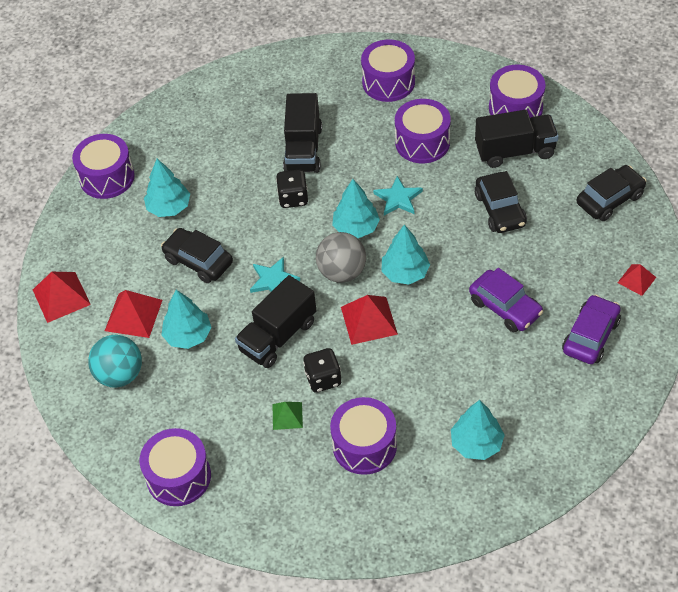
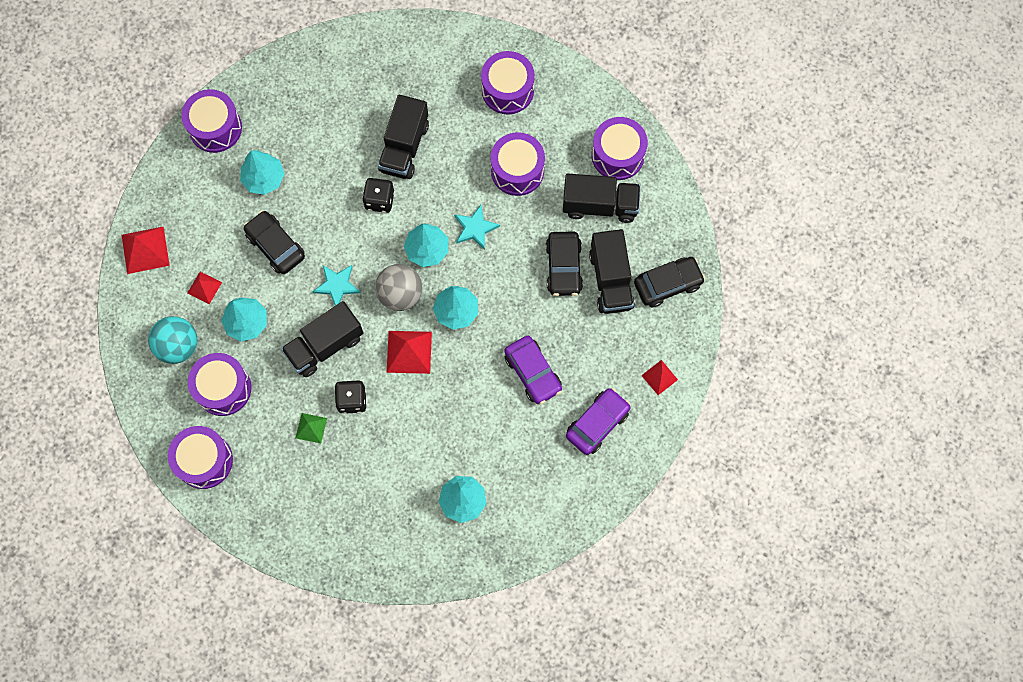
camera: 10 degrees right, 20 degrees up
(133, 315) = (204, 287): red pyramid -> red pyramid, size x0.60
(364, 445) = (368, 475): purple drum -> purple drum (223, 388)
(551, 209) = (610, 280): none -> black truck

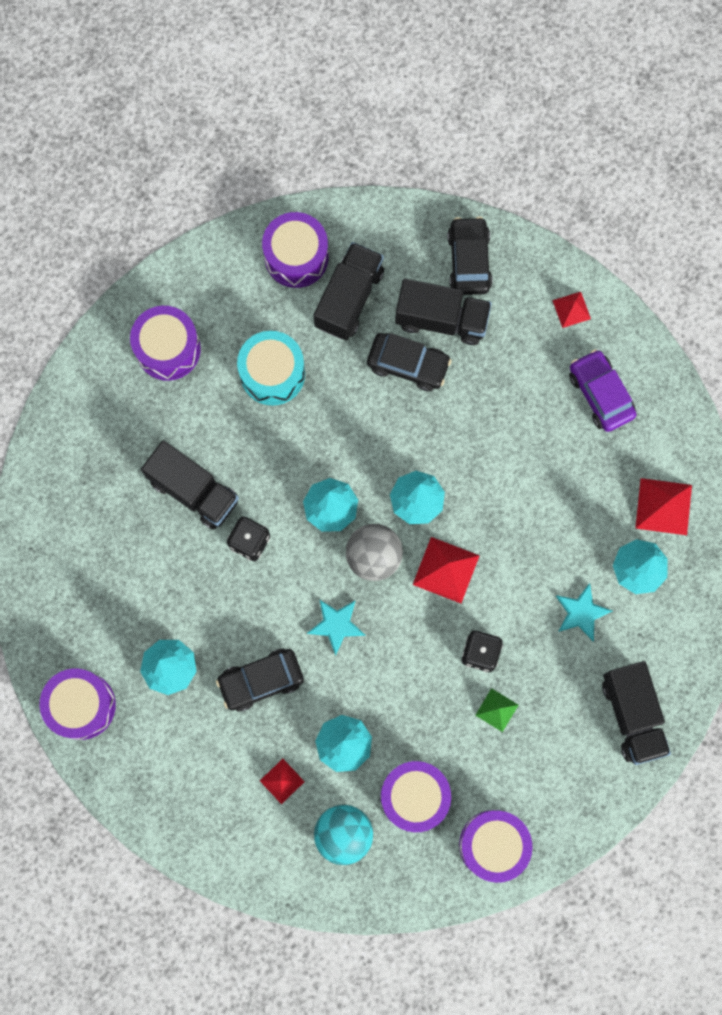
camera: 70 degrees left, 5 degrees up
(145, 250) = (207, 838): red pyramid -> red pyramid (663, 506)
(325, 345) = (404, 662): black truck -> black truck (632, 715)
(475, 228) = (325, 445): turquoise star -> turquoise star (581, 612)
(517, 170) = (272, 374): purple drum -> turquoise drum
(533, 373) = (518, 442): purple car -> none

